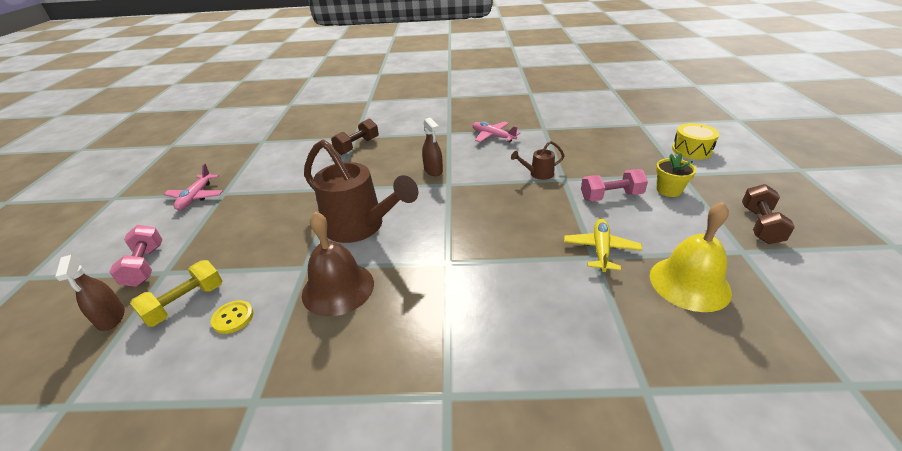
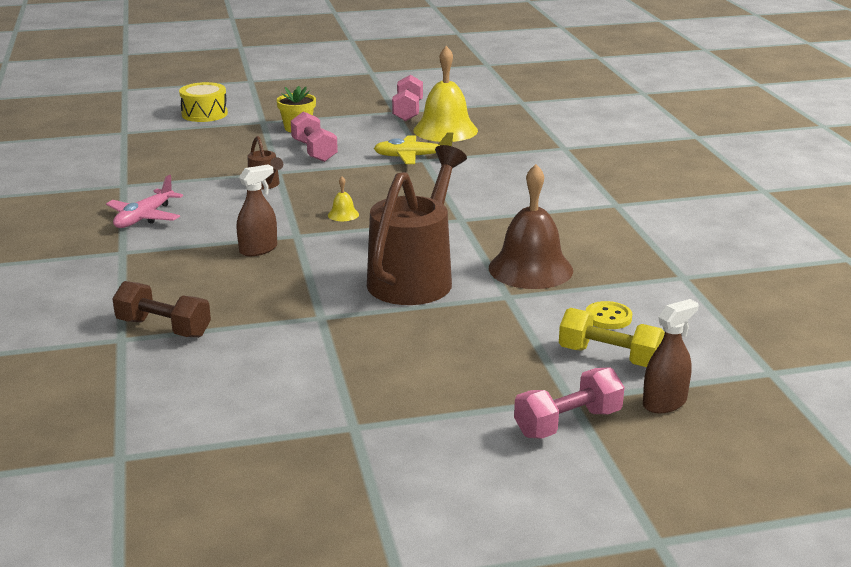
camera: 105 degrees left, 10 degrees down
(196, 197) = (373, 455): pink plane -> none
(476, 203) = (343, 214): none -> yellow bell
(748, 261) = (408, 111): none -> pink dumbbell
(760, 225) = (354, 103): brown dumbbell -> none

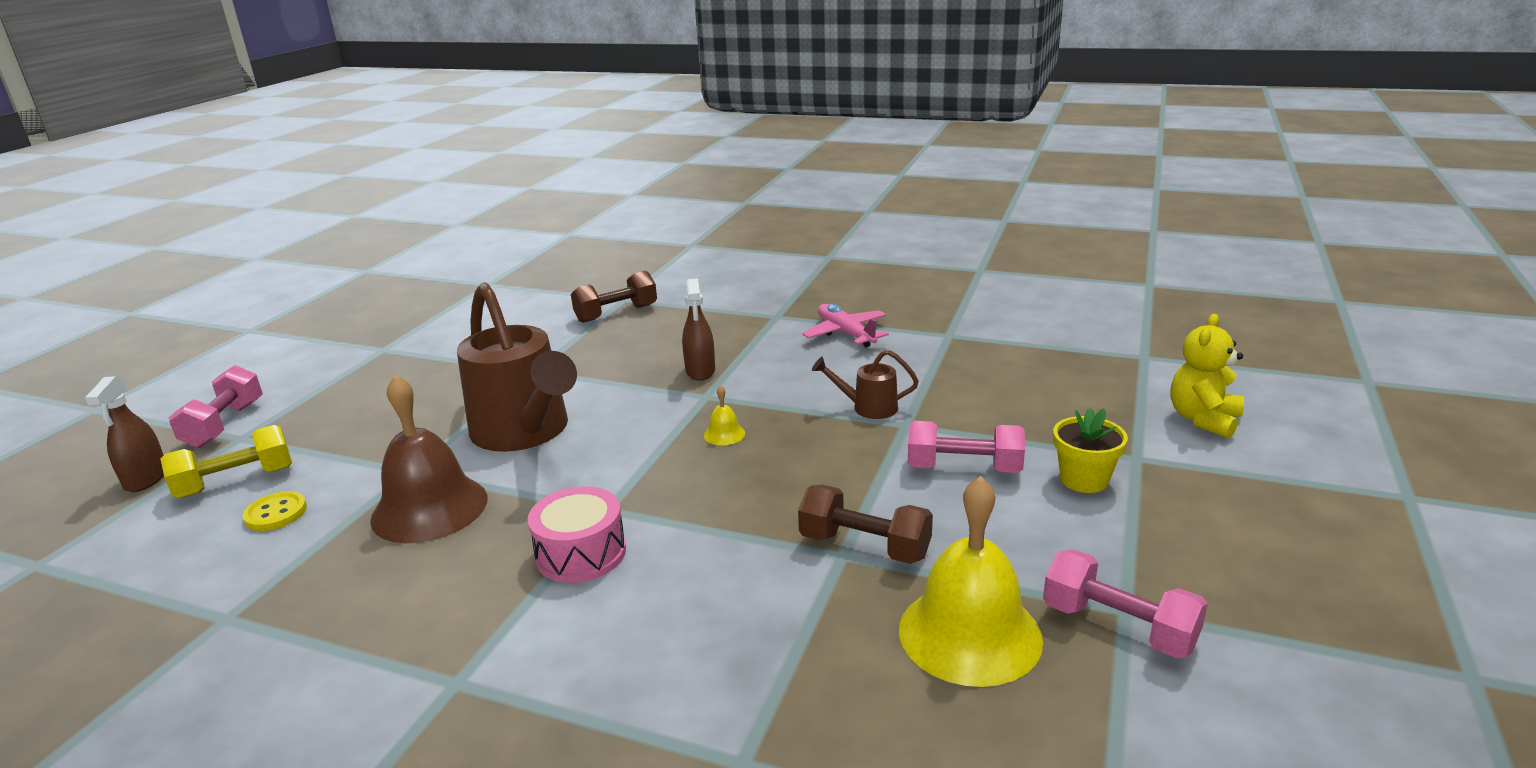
camera: 125 degrees right, 0 degrees up
(204, 114) = (1203, 419): yellow drum -> yellow teddy bear
(412, 157) = (864, 546): yellow plane -> brown dumbbell
(504, 212) = (581, 553): none -> pink drum

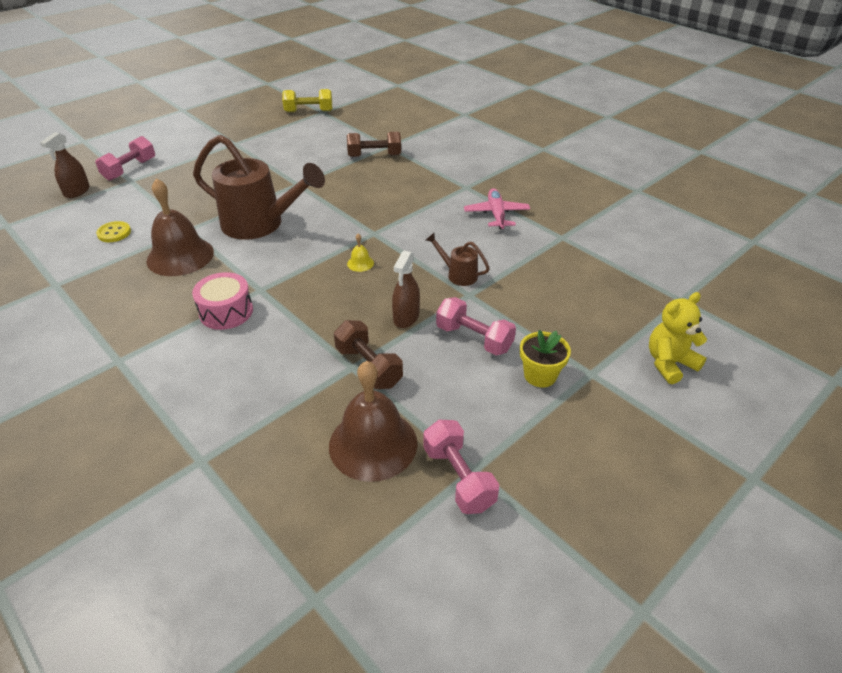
camera: 25 degrees right, 15 degrees up
(236, 482) = (111, 207): yellow dumbbell -> yellow dumbbell (309, 111)
(525, 432) = (260, 224): brown watering can -> brown watering can turned 60 degrees counterclockwise
(700, 371) = (385, 214): brown spray bottle -> brown spray bottle (406, 317)
(969, 634) = (373, 444): yellow bell -> brown bell

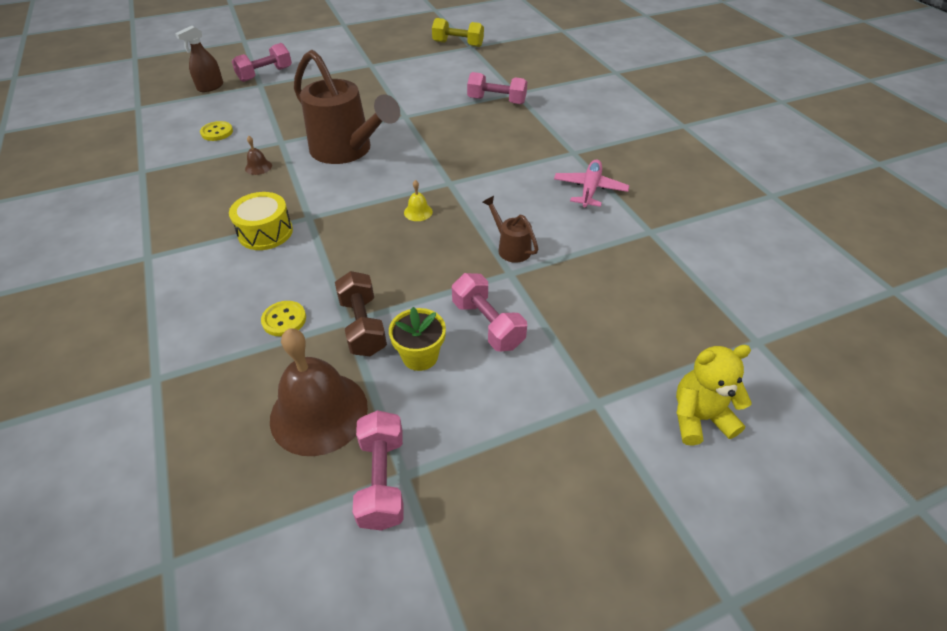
camera: 20 degrees right, 5 degrees up
(180, 256) = (258, 167): brown bell -> brown bell, size x0.41
(226, 312) = (265, 232): pink drum -> yellow drum
(293, 380) = (284, 320): none -> yellow button
(374, 156) = (496, 101): brown dumbbell -> pink dumbbell
(406, 317) = (430, 282): brown spray bottle -> none
(540, 375) = (536, 388): yellow flower pot -> yellow flower pot (420, 356)

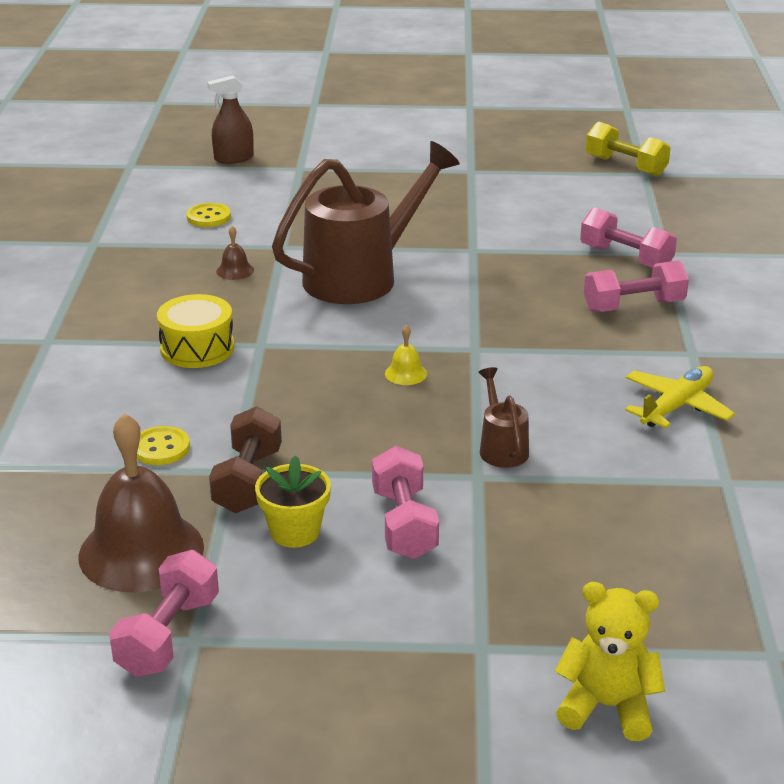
camera: 25 degrees right, 15 degrees down
(265, 74) = (315, 156): pink dumbbell -> pink dumbbell (633, 306)
(346, 151) = (361, 276): brown watering can -> brown watering can turned 105 degrees counterclockwise
(590, 189) = (676, 406): pink plane -> yellow plane

